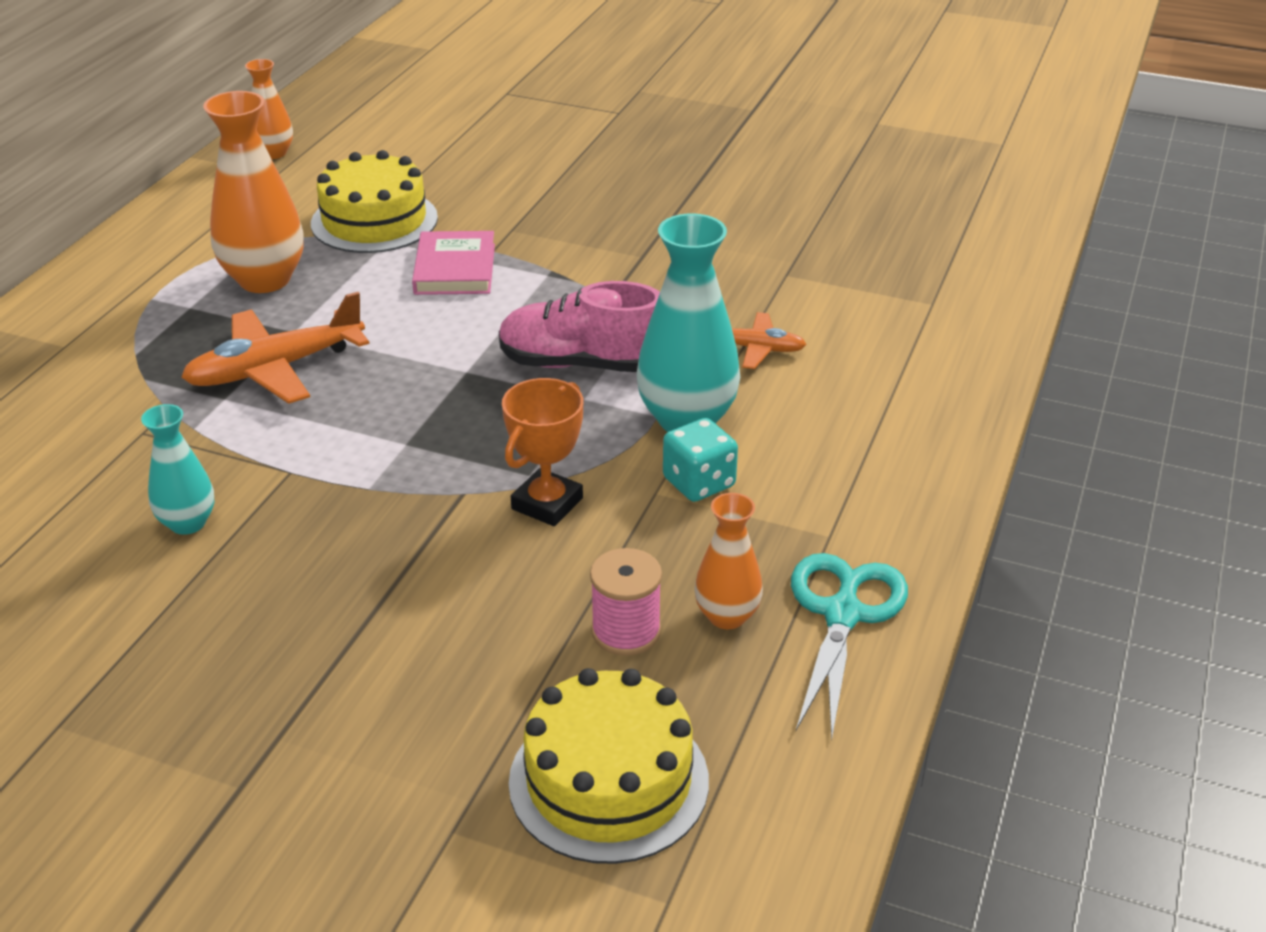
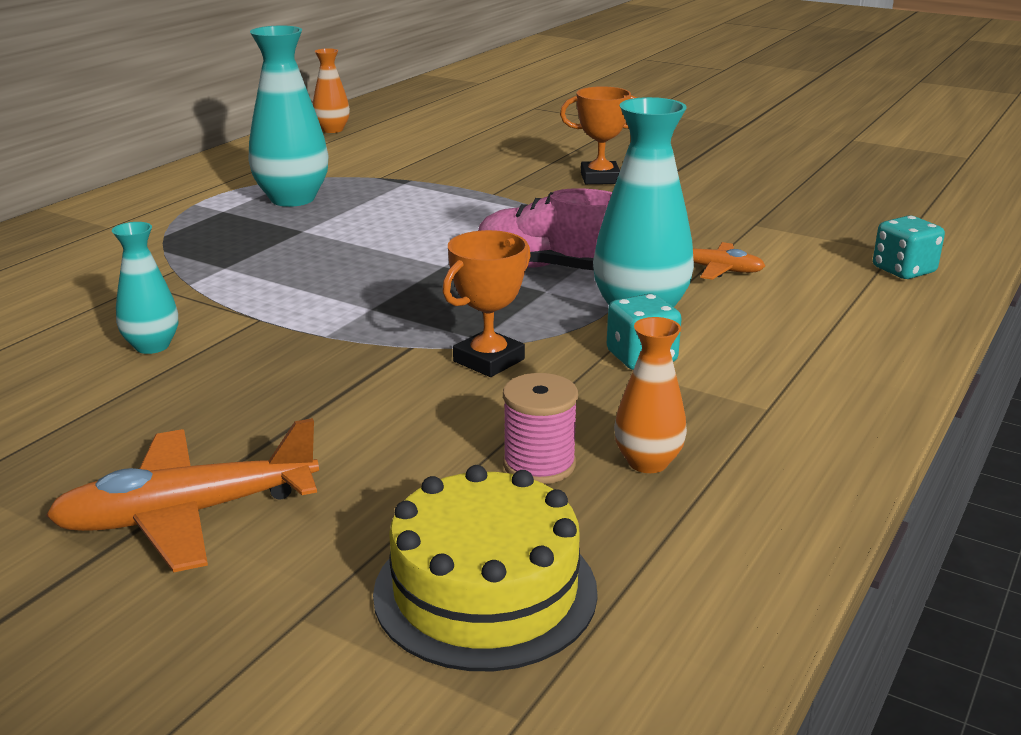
camera: 10 degrees right, 10 degrees down
(264, 280) = (292, 199): orange vase -> turquoise vase
(275, 369) = (276, 252): orange plane -> orange plane (187, 514)
(374, 221) = (398, 171): yellow cake -> none
(455, 269) = (456, 202): pink book -> none
(607, 214) = (600, 178): none -> orange trophy
(842, 614) = (772, 473): turquoise scissors -> none
(944, 331) = (903, 270): none -> turquoise dice

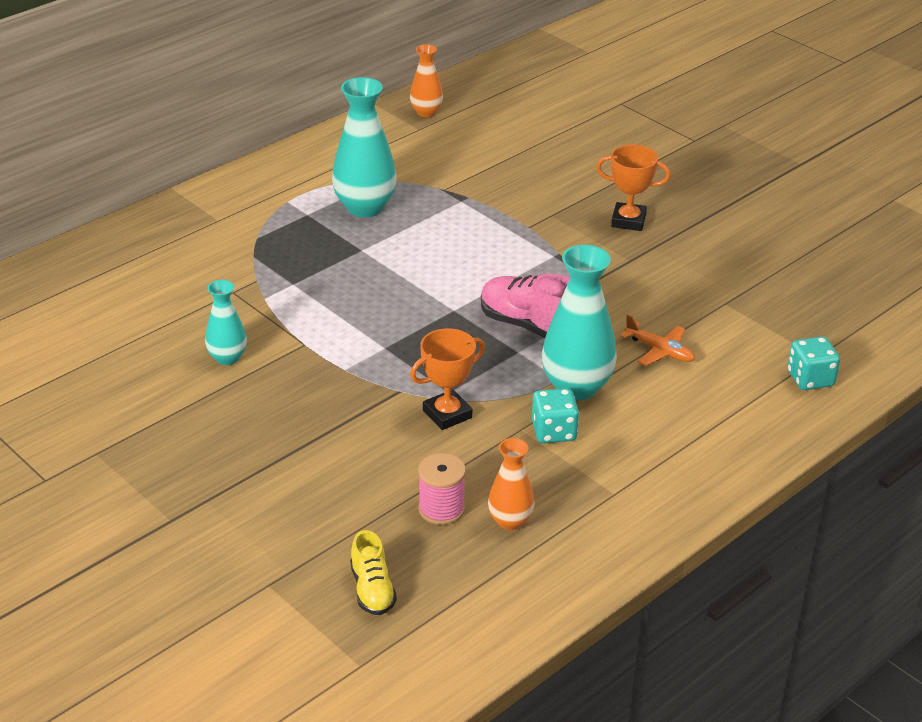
camera: 15 degrees right, 10 degrees up
(187, 514) = (223, 504): orange plane -> none
(485, 591) = (372, 590): yellow cake -> yellow shoe

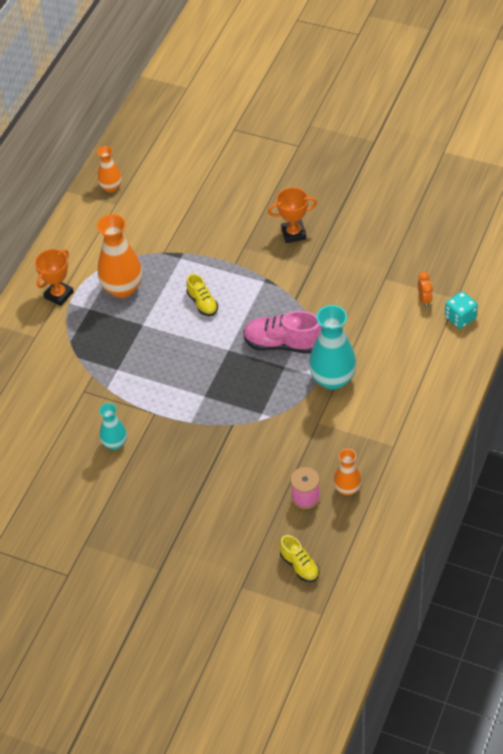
camera: 20 degrees left, 15 degrees up
(365, 207) = (122, 288): turquoise vase -> orange vase
(447, 414) = (270, 430): orange trophy -> orange trophy (59, 295)
(456, 253) = (202, 303): none -> yellow shoe
(554, 432) = (337, 417): turquoise dice -> none
(659, 351) = (365, 331): orange plane -> none
(769, 342) = (424, 299): none -> orange clock

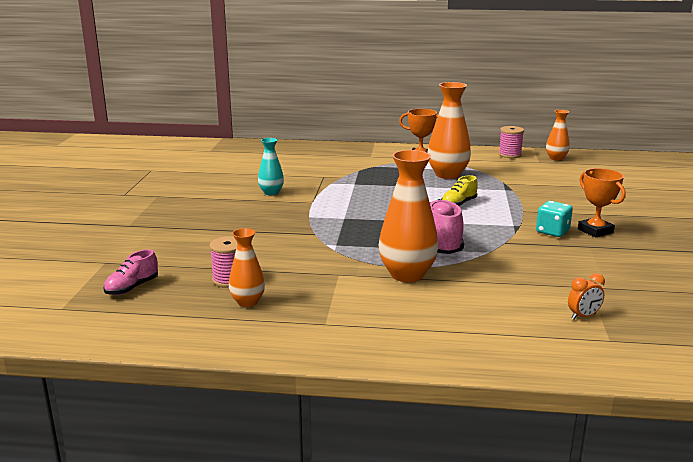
camera: 70 degrees right, 30 degrees down
(83, 219) = (510, 155): none -> pink spool
(299, 565) = (132, 288): yellow shoe -> pink shoe
(332, 379) = (407, 274): turquoise vase -> orange vase
(460, 318) = (578, 347): turquoise dice -> turquoise dice (552, 232)

